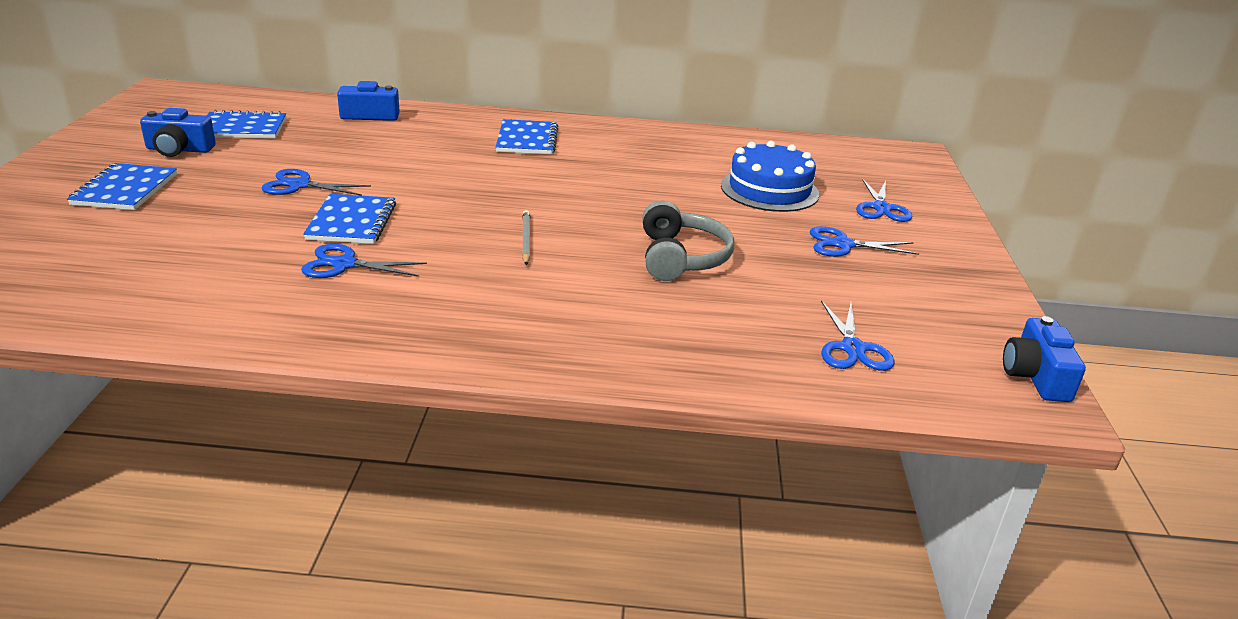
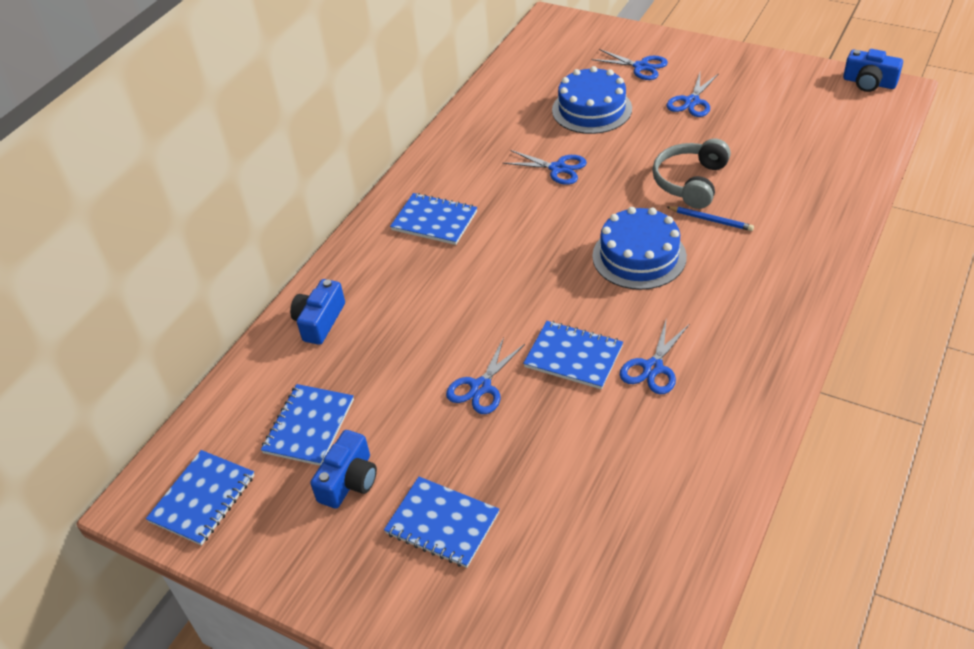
camera: 60 degrees left, 15 degrees up
(162, 106) = (202, 499): none -> blue notebook
(526, 240) = (639, 256): grey pencil -> blue cake
(616, 276) = (710, 220): none -> blue pencil
(681, 258) = (690, 182): grey headphones -> grey headphones turned 90 degrees counterclockwise
(852, 348) = (828, 140): blue scissors -> blue scissors (557, 168)

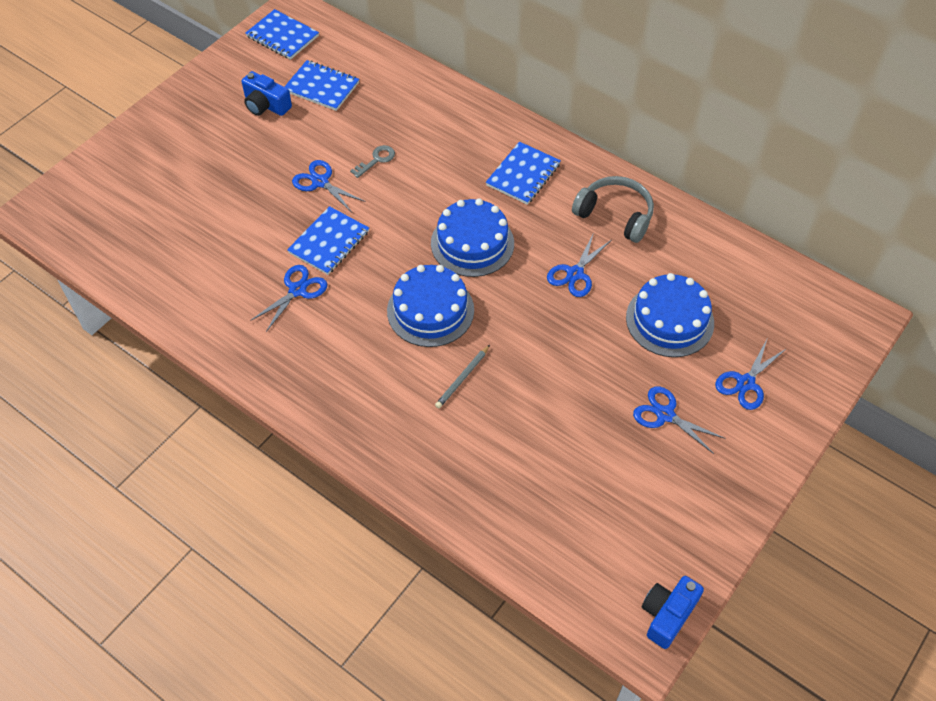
camera: 95 degrees right, 10 degrees up
(319, 321) = (424, 96): blue camera -> none
(433, 342) = (376, 160): none -> grey key
(442, 523) = (211, 148): blue notebook -> none
(540, 242) = (472, 243): none -> blue cake
(652, 368) = (297, 290): blue scissors -> blue scissors turned 90 degrees clockwise
(690, 182) = (524, 377): grey headphones -> grey headphones (615, 215)
(710, 220) = (462, 378): blue pencil -> grey pencil

